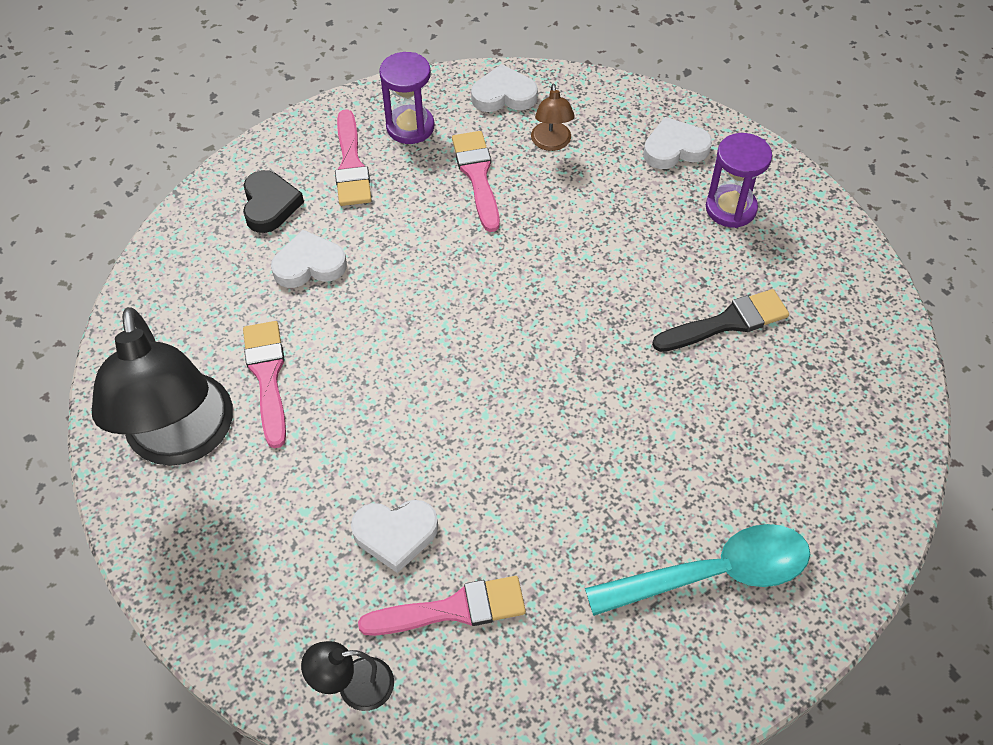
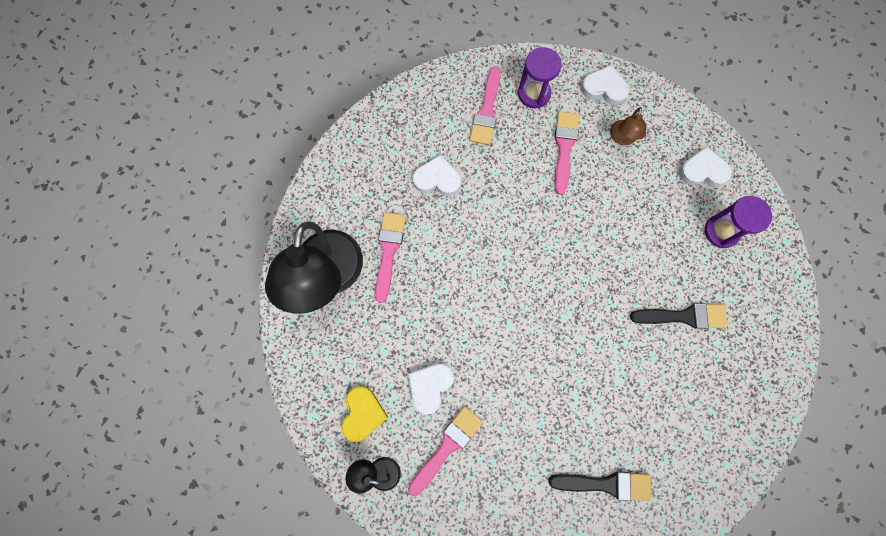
camera: 20 degrees right, 20 degrees up
(270, 205) = (426, 125): black heart -> none
(302, 609) = (363, 413): none -> yellow heart
(395, 534) = (430, 386): white heart -> white heart turned 105 degrees clockwise
(453, 609) = (447, 447): pink brush -> pink brush turned 60 degrees counterclockwise
(713, 574) = (606, 484): turquoise spoon -> black brush

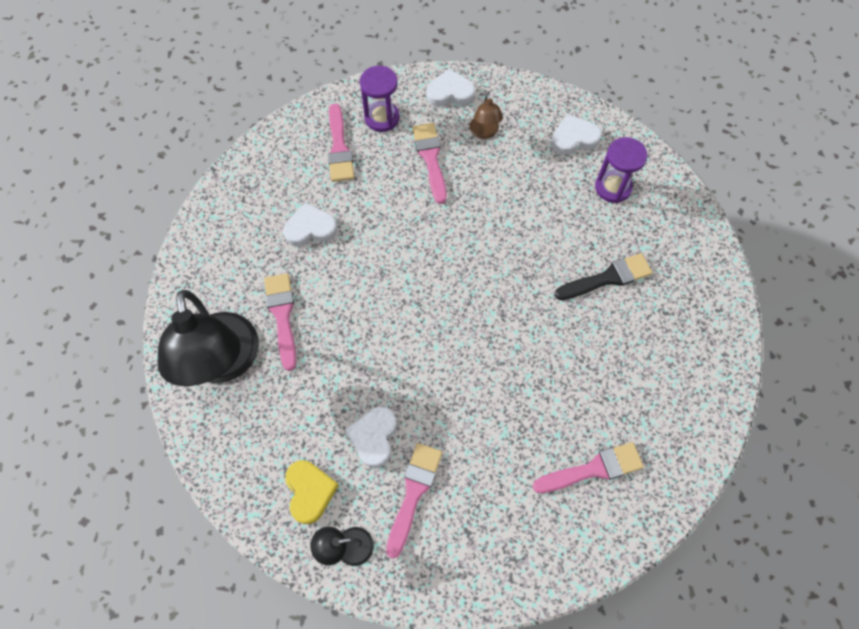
camera: 20 degrees left, 10 degrees down
(606, 484) = (593, 469): black brush -> pink brush

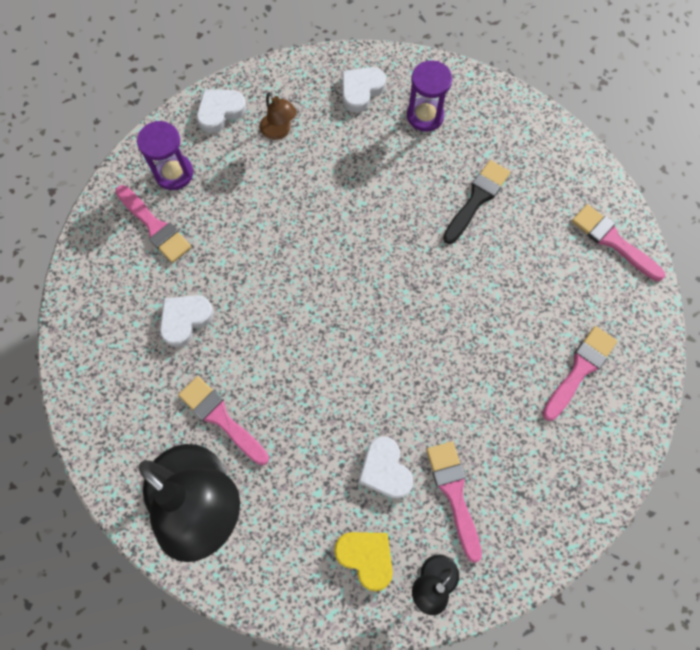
camera: 35 degrees left, 5 degrees up
(430, 158) = (248, 185): pink brush -> pink brush (613, 241)

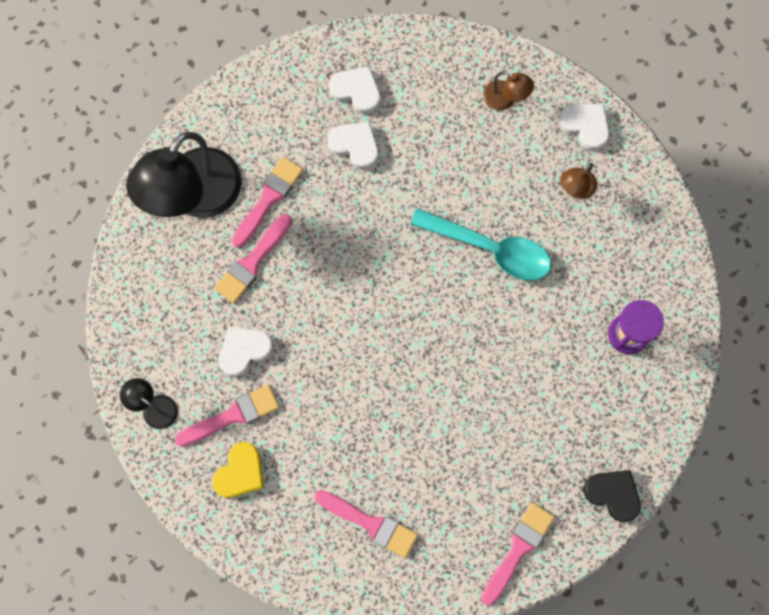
camera: 80 degrees right, 5 degrees up
(155, 226) = (444, 96): pink brush -> pink brush (252, 262)
(174, 173) = (505, 99): purple hourglass -> brown lamp
(322, 213) = (490, 249): none -> turquoise spoon
(361, 90) = (644, 262): white heart -> white heart (357, 91)
(366, 557) = (166, 346): yellow heart -> yellow heart (240, 472)
(477, 199) = (538, 401): black brush -> none
(568, 155) = (613, 494): none -> black heart

